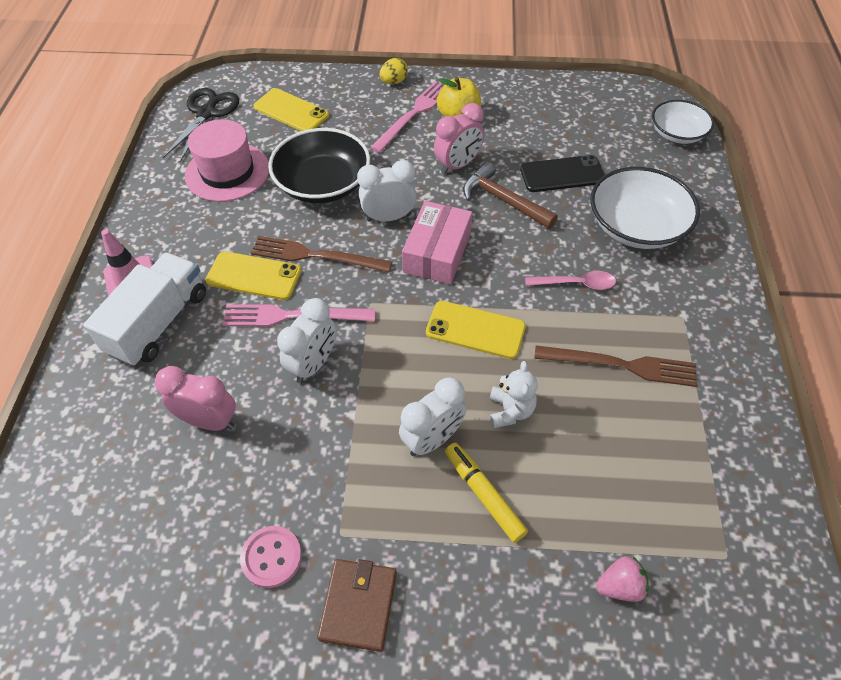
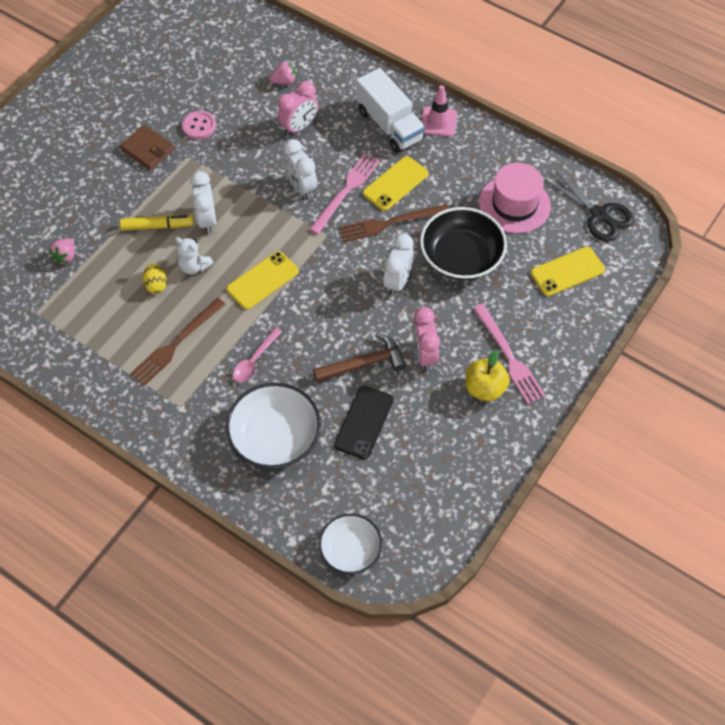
camera: 120 degrees right, 5 degrees up
(123, 489) = (284, 81): none -> pink strawberry
(315, 256) = (390, 223): brown fork -> brown fork turned 150 degrees counterclockwise
(394, 82) = (565, 364): yellow egg -> yellow egg (156, 285)
(437, 252) = (343, 293): pink box -> none

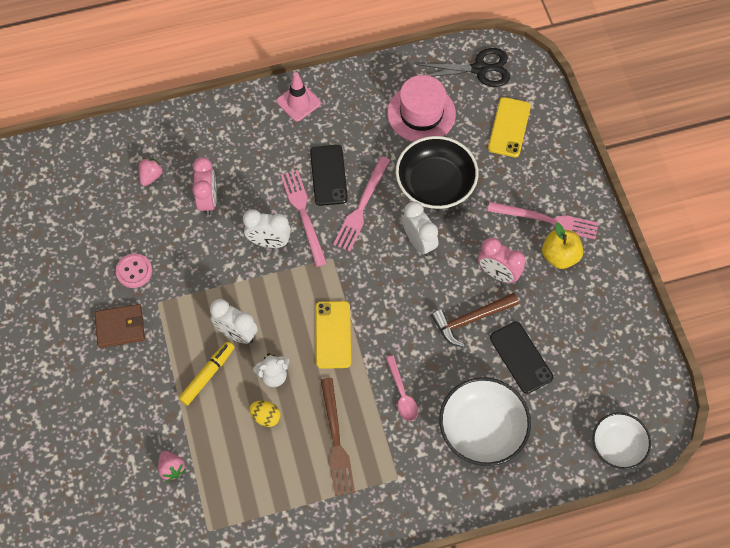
camera: 50 degrees left, 5 degrees up
(364, 364) = (471, 319): brown hammer -> brown hammer turned 135 degrees counterclockwise
(389, 125) = (269, 137): white truck -> none
(390, 223) = (361, 207): brown fork -> pink fork
(395, 183) = (328, 175): yellow phone -> black phone

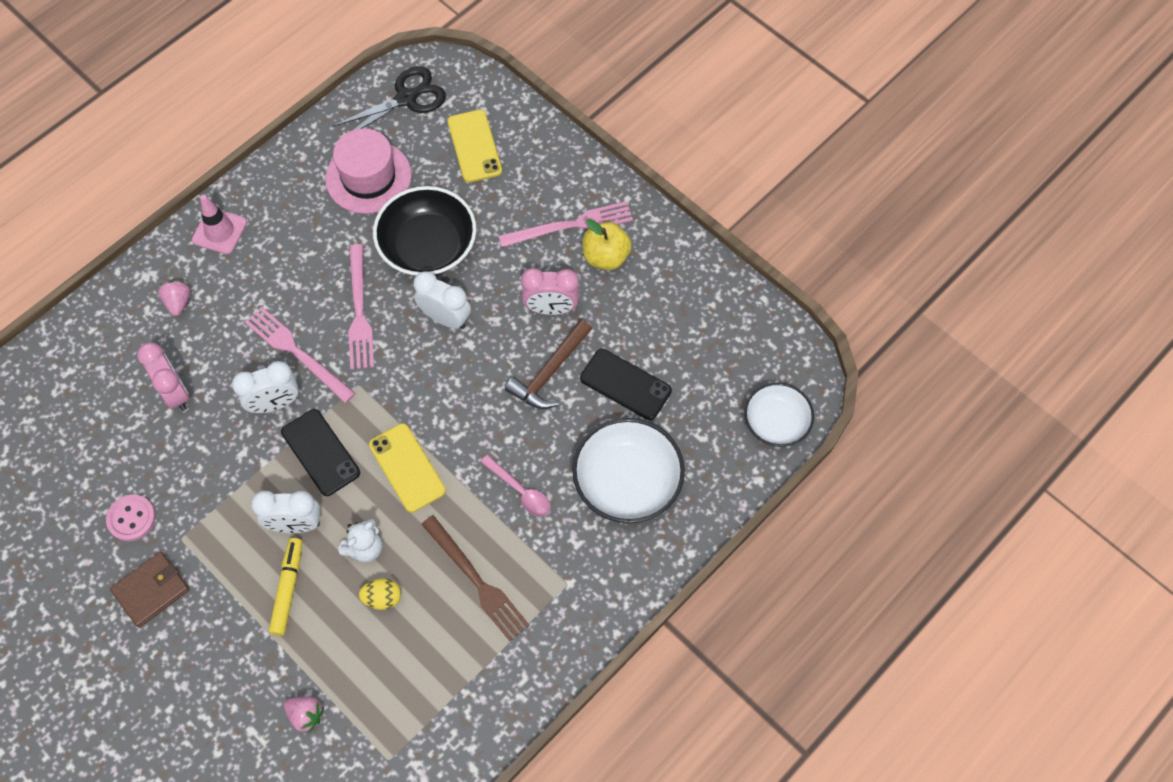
camera: 30 degrees left, 0 degrees up
(151, 176) = (89, 400): pink strawberry -> pink strawberry (178, 302)
(328, 175) = (301, 295): black phone -> black phone (320, 452)

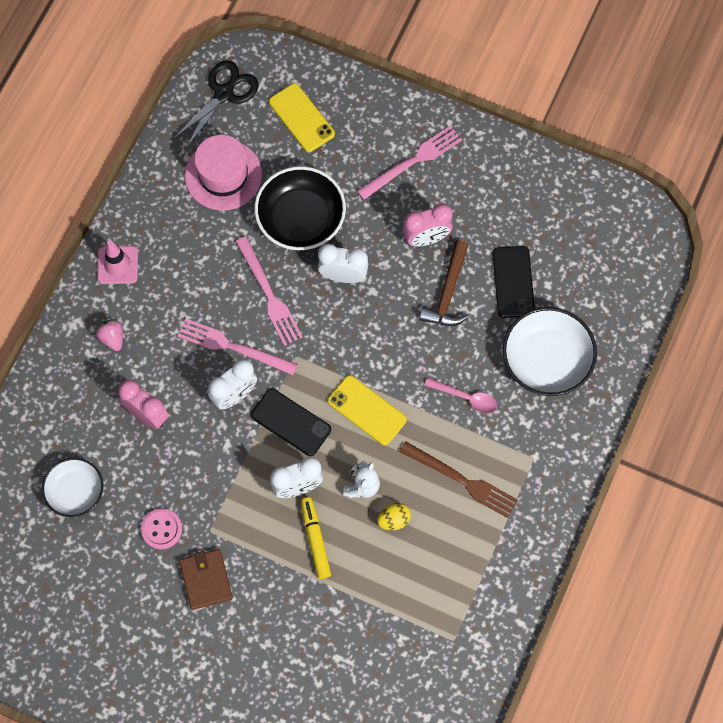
camera: 20 degrees left, 5 degrees up
(151, 590) = (206, 580): brown wallet -> brown wallet turned 45 degrees counterclockwise
(306, 715) = (374, 630): pink strawberry -> none
(606, 257) = (453, 179): yellow apple -> none
(625, 384) = (513, 282): black phone -> black phone turned 75 degrees clockwise
(776, 422) = (644, 272): white bowl -> white bowl (75, 492)

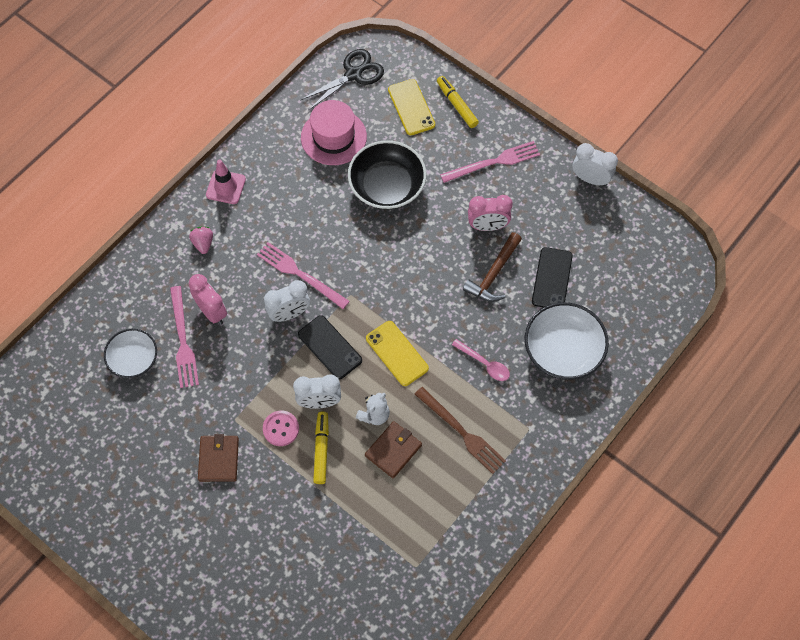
camera: 15 degrees right, 5 degrees down
(161, 529) = (194, 408): pink button -> pink button (281, 429)
(269, 294) = (342, 240): pink fork -> pink fork (183, 340)
(343, 276) = (409, 239): white clock -> white clock (590, 179)
(352, 102) = (456, 105): none -> yellow marker
(394, 520) = (393, 450): yellow egg -> brown wallet

